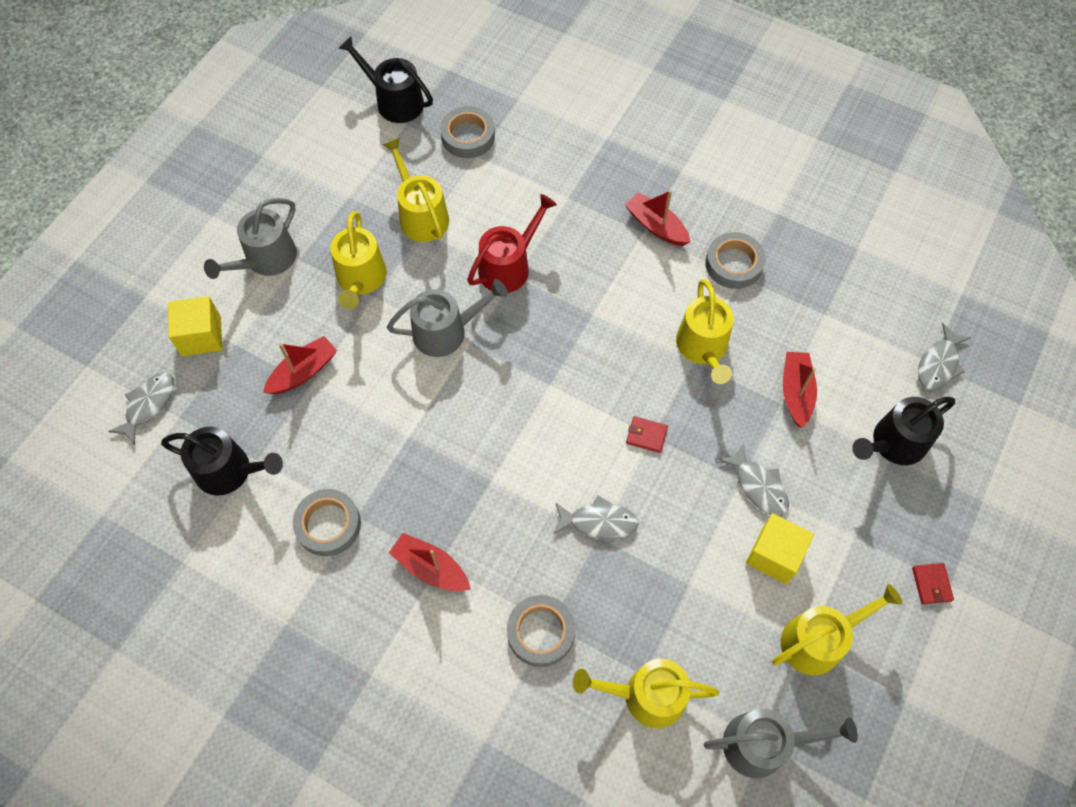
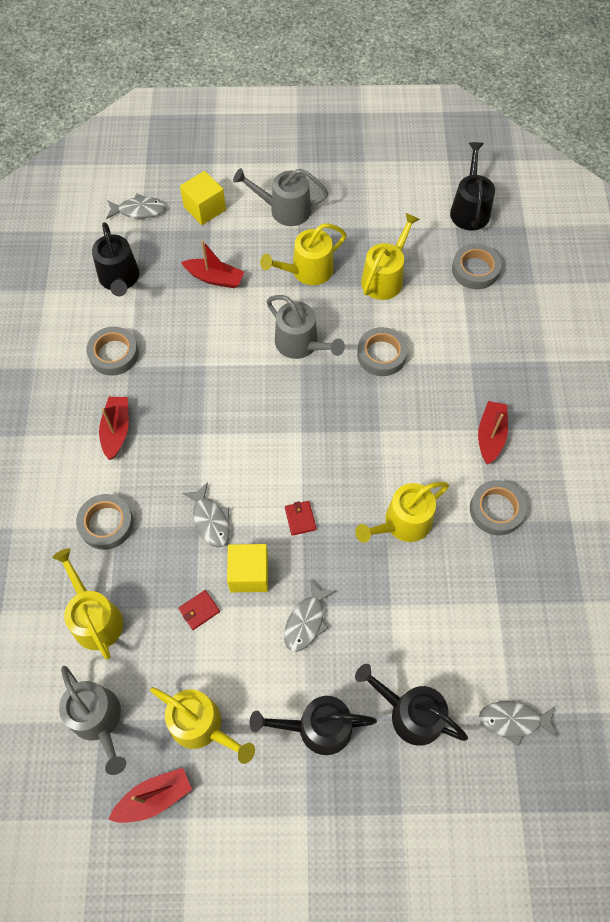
camera: 60 degrees right, 0 degrees up
(508, 266) = (381, 355): red watering can -> grey tape
(774, 555) = (254, 660): yellow cube -> yellow cube (249, 574)
(796, 392) = (408, 612): red boat -> red boat (154, 798)
(870, 531) = (318, 727): none -> black watering can
(931, 584) = (298, 799): red wallet -> red wallet (199, 610)

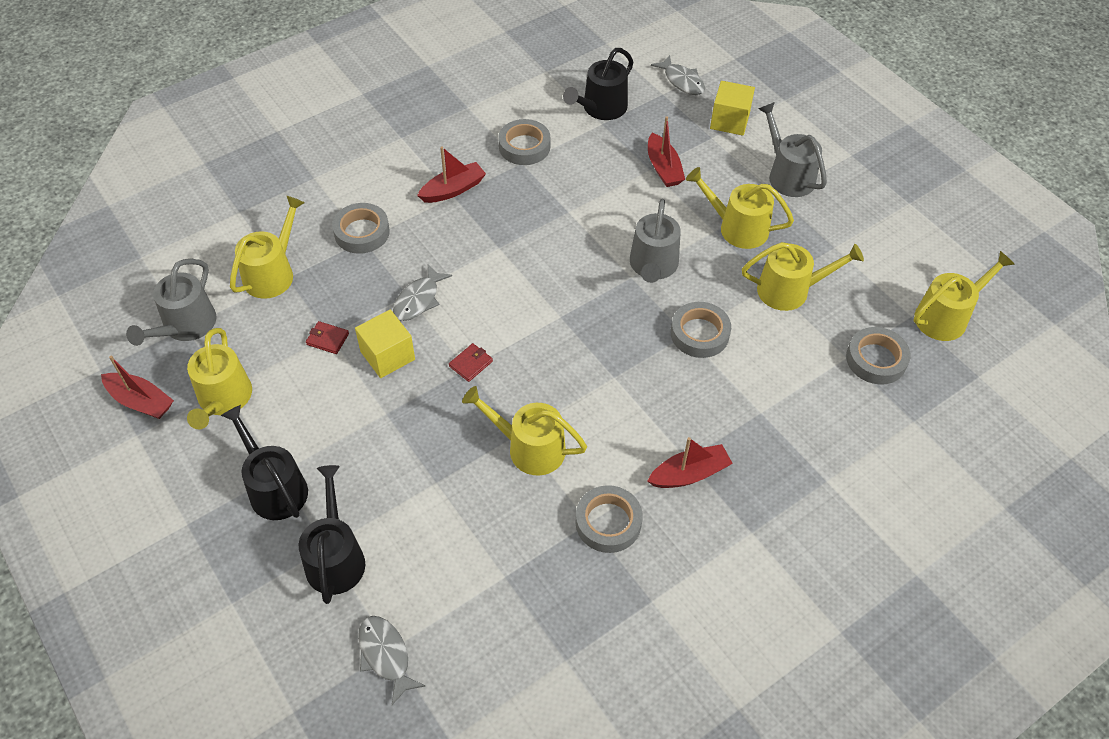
camera: 55 degrees right, 10 degrees down
(306, 621) = (371, 424): grey fish -> none
(469, 209) = (946, 317): black watering can -> yellow watering can

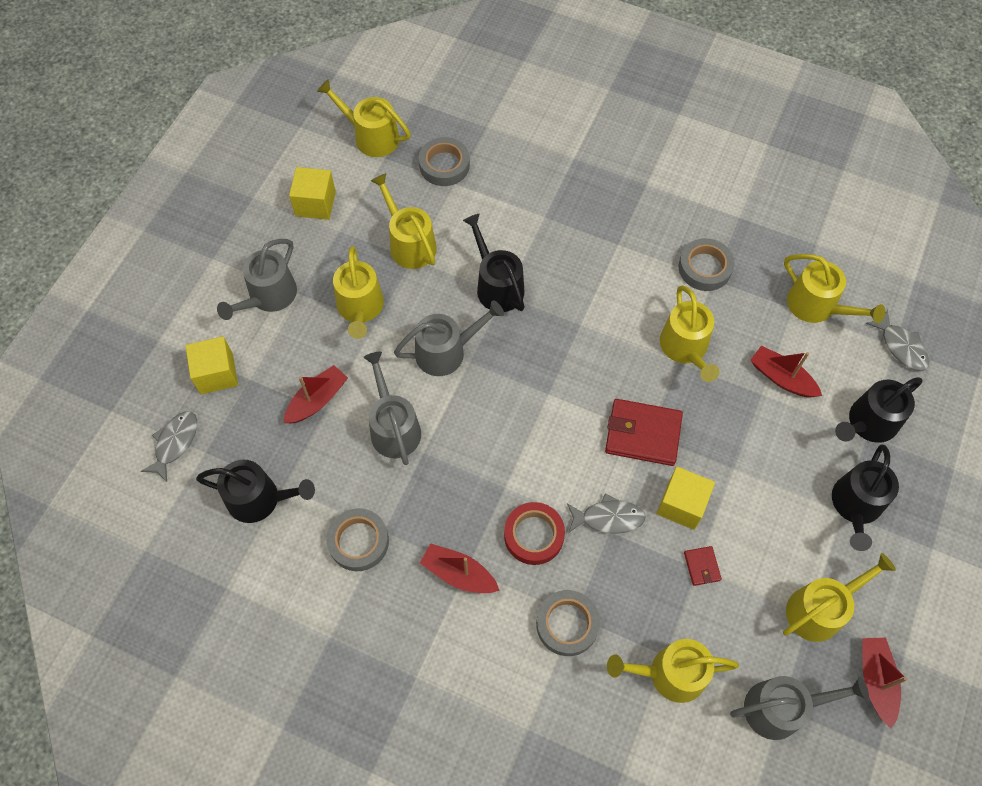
camera: 120 degrees left, 10 degrees up
(385, 655) = (901, 347): grey fish -> grey fish turned 60 degrees counterclockwise
(445, 246) = (534, 535): none -> red tape
(471, 364) = (643, 434): red wallet -> red wallet, size x2.09
(491, 602) = (816, 306): none -> yellow watering can
(604, 203) = (393, 428): none -> grey watering can
(689, 474) = (629, 237): red boat -> red boat (781, 378)
(699, 334) = (497, 286): grey tape -> black watering can
(878, 242) = (315, 204): none -> yellow cube

